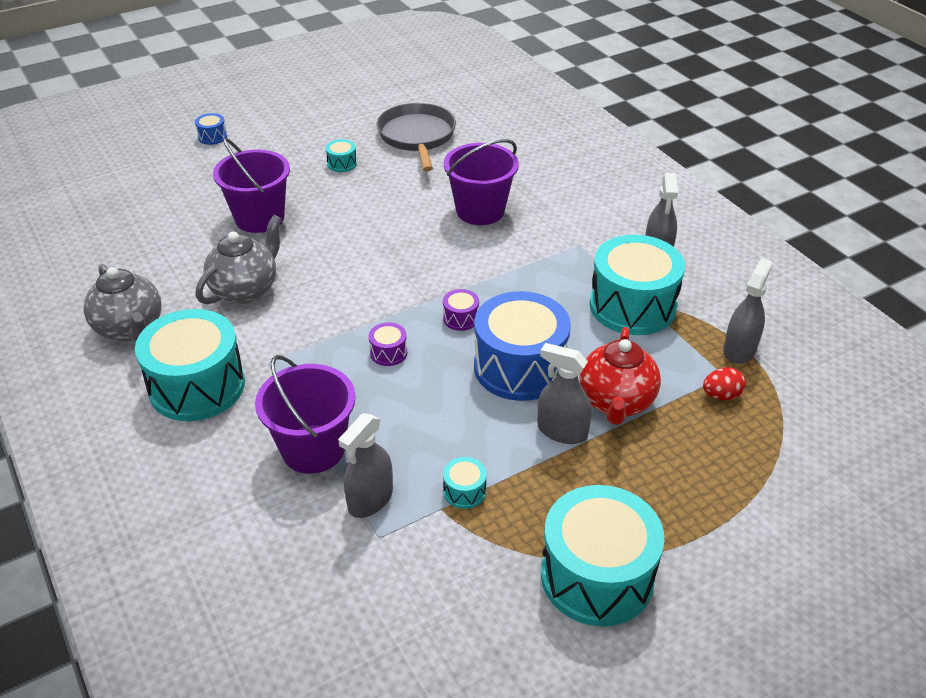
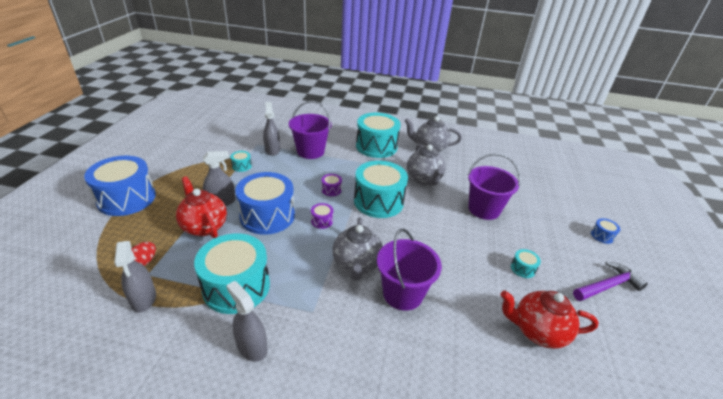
camera: 130 degrees right, 5 degrees down
(302, 119) = (608, 286): none -> purple hammer
(417, 137) = (537, 331): grey pan -> red teapot
(487, 254) = (356, 265): none -> grey teapot
(597, 576) = (168, 168): turquoise drum -> turquoise drum (378, 201)
(705, 534) = (127, 199): none -> blue drum

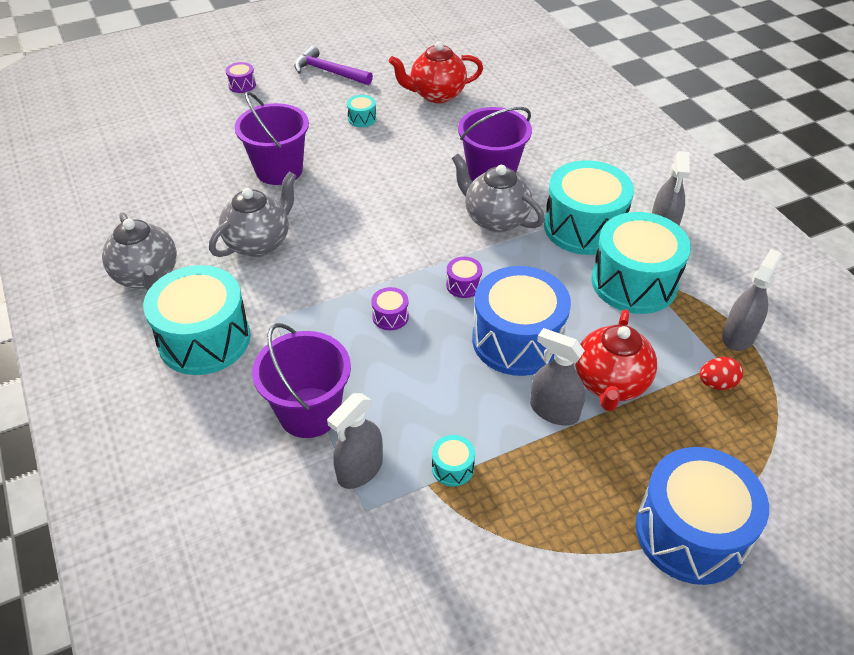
camera: 125 degrees left, 10 degrees up
(356, 265) = (495, 219): grey teapot -> grey teapot turned 105 degrees counterclockwise
(378, 201) = (363, 259): turquoise drum -> turquoise drum (583, 227)
(537, 331) = (436, 95): red teapot -> red teapot turned 105 degrees clockwise
(602, 236) = (242, 85): blue drum -> purple drum

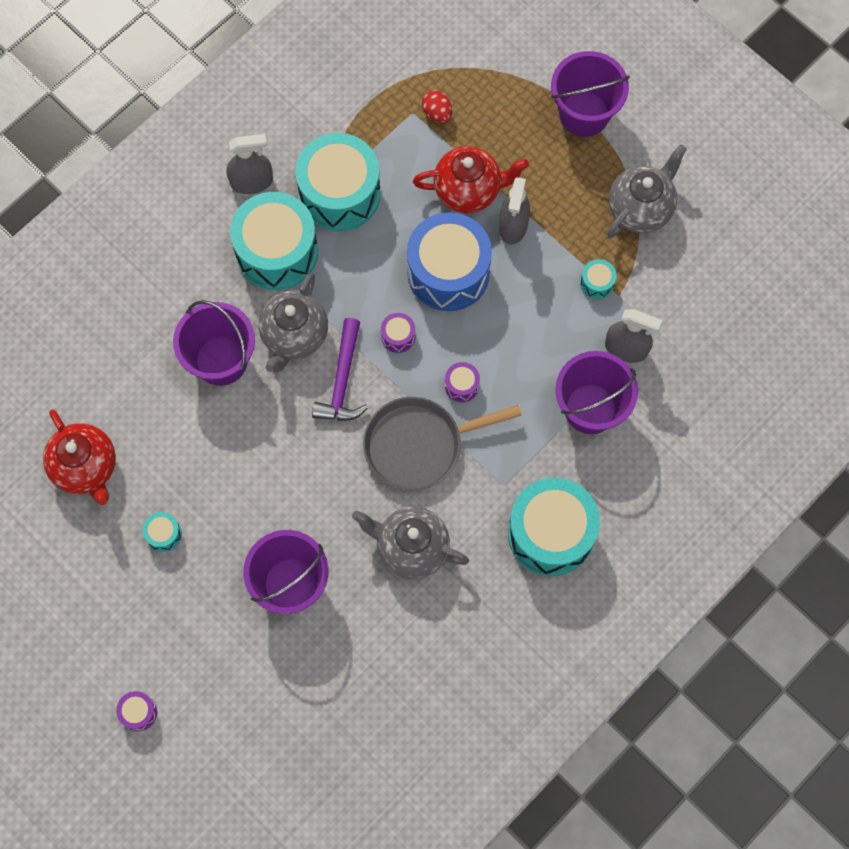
camera: 110 degrees left, 25 degrees up
(147, 276) = (497, 631): grey teapot -> grey teapot (640, 208)
(328, 72) = (74, 618): purple hammer -> purple hammer (342, 381)
(349, 271) = (419, 445): none -> grey pan
(690, 532) = (584, 114): blue drum -> purple bucket
(738, 336) = (376, 103): grey spray bottle -> none

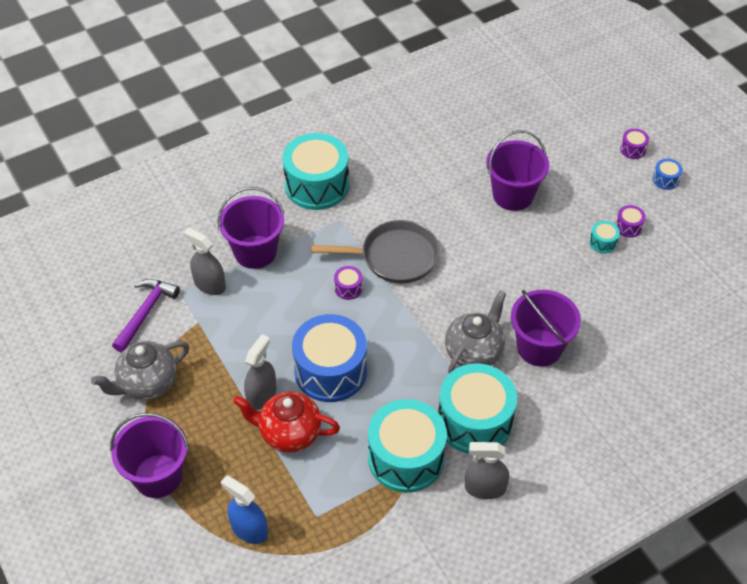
camera: 165 degrees left, 20 degrees down
(86, 467) = (660, 297): red teapot -> none
(89, 666) = (665, 179): none -> blue drum
(342, 381) = (442, 311): purple hammer -> purple hammer (146, 312)
(398, 336) = (388, 333): purple drum -> purple drum (628, 227)
(411, 548) = (420, 198): grey teapot -> none
(437, 113) = (293, 510): red egg -> none
(473, 85) = (249, 529): none -> blue spray bottle
(597, 283) = (211, 335): turquoise drum -> none

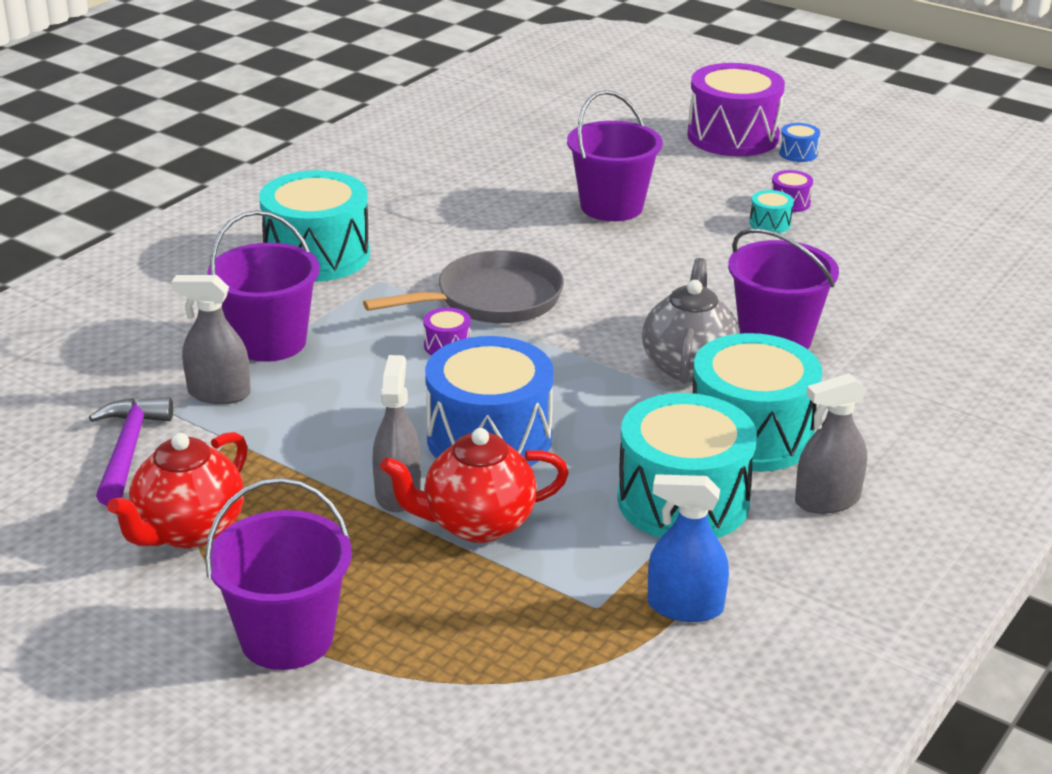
camera: 25 degrees left, 20 degrees down
(147, 383) = (188, 531): grey teapot -> red teapot
(249, 529) = (497, 656): blue spray bottle -> blue spray bottle (685, 607)
(633, 149) = (733, 136): purple drum -> purple drum, size x2.44

